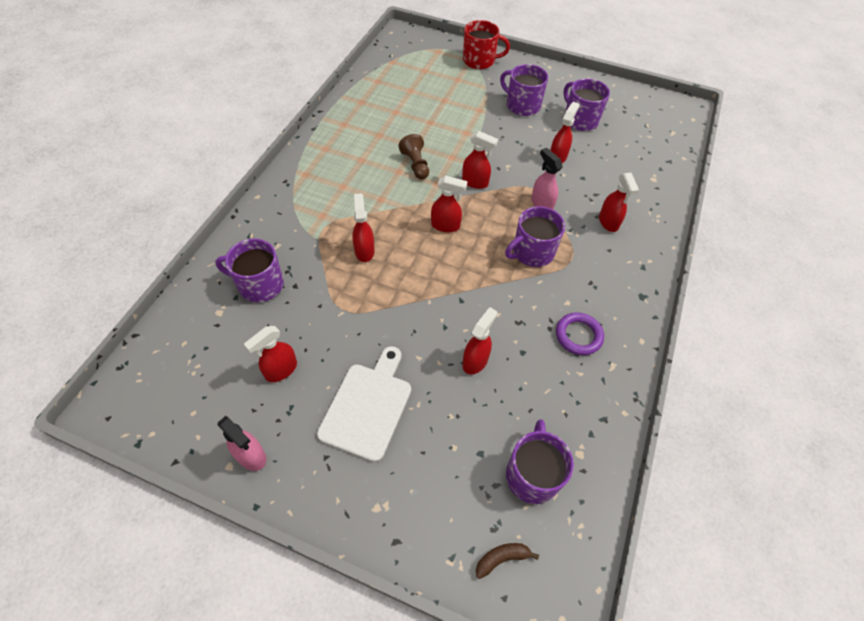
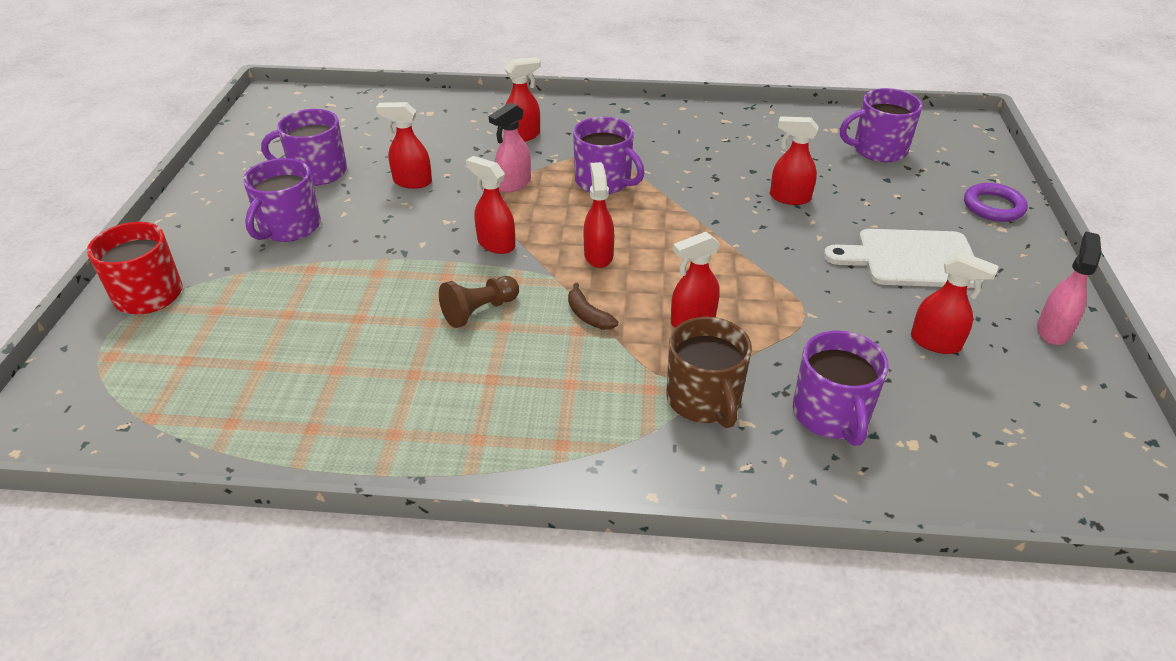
camera: 105 degrees left, 15 degrees down
(302, 234) = (704, 400): none -> brown mug
(475, 182) = (496, 244): red spray bottle -> red spray bottle turned 60 degrees counterclockwise
(502, 558) = (964, 155): brown banana -> brown banana (588, 315)
(578, 335) = (704, 141): purple ring -> purple ring (993, 206)
(580, 119) = (317, 172): purple mug -> purple mug turned 45 degrees clockwise

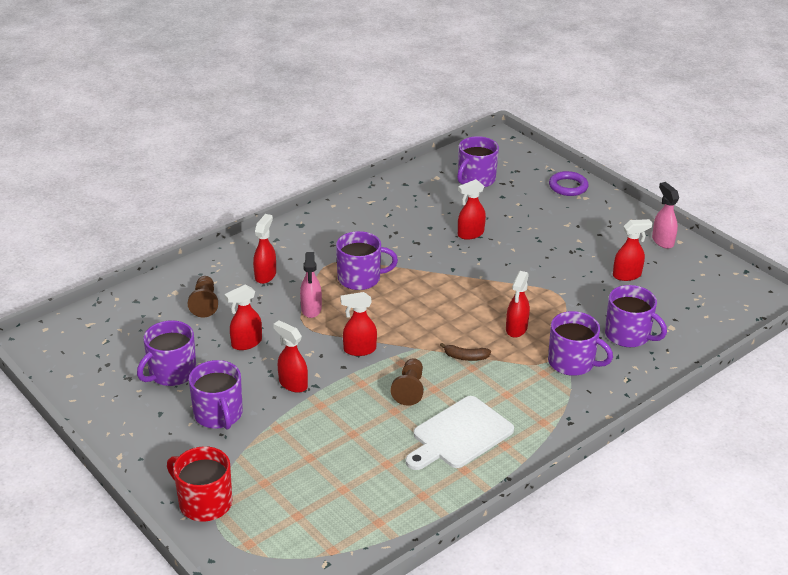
camera: 45 degrees left, 5 degrees down
(436, 133) = (204, 303): none -> brown pawn
(598, 255) = (423, 323): red spray bottle -> red spray bottle (292, 384)
(704, 400) = (572, 362): brown mug -> purple mug
(911, 259) = (567, 237): white cutting board -> white cutting board (459, 435)

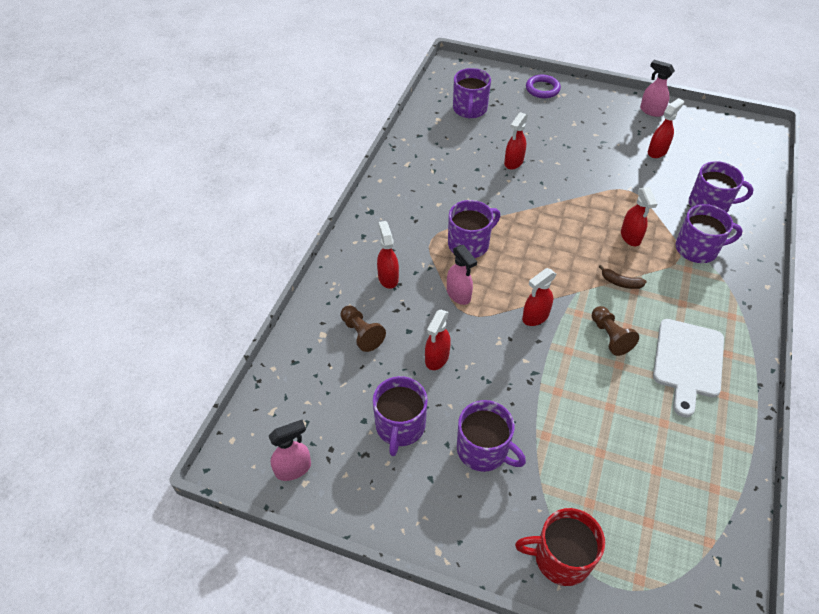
camera: 30 degrees left, 15 degrees up
(70, 364) = (293, 468): none -> pink spray bottle
(292, 384) = (515, 381): red spray bottle -> none
(465, 357) = (620, 282): brown banana -> brown banana turned 45 degrees clockwise

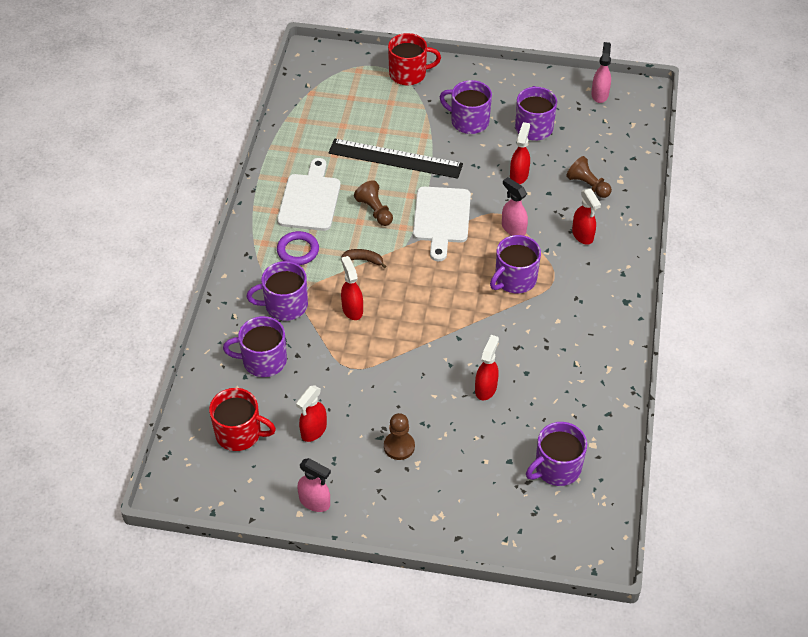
camera: 170 degrees right, 0 degrees up
(293, 468) = (599, 94): pink spray bottle -> pink spray bottle turned 135 degrees clockwise
(470, 109) = (556, 468): purple mug -> purple mug turned 120 degrees counterclockwise
(535, 317) = (441, 218): red spray bottle -> white cutting board
(542, 89) = (464, 523): purple ring -> purple ring (298, 250)
(585, 404) = (395, 158): none -> black ruler
(588, 134) = (399, 446): none -> brown pawn
(718, 156) = (239, 433): none -> red mug

